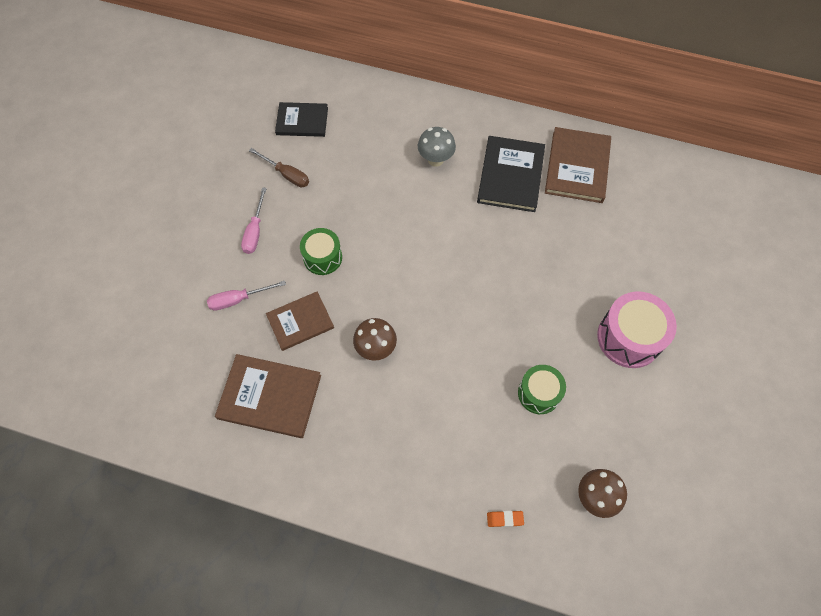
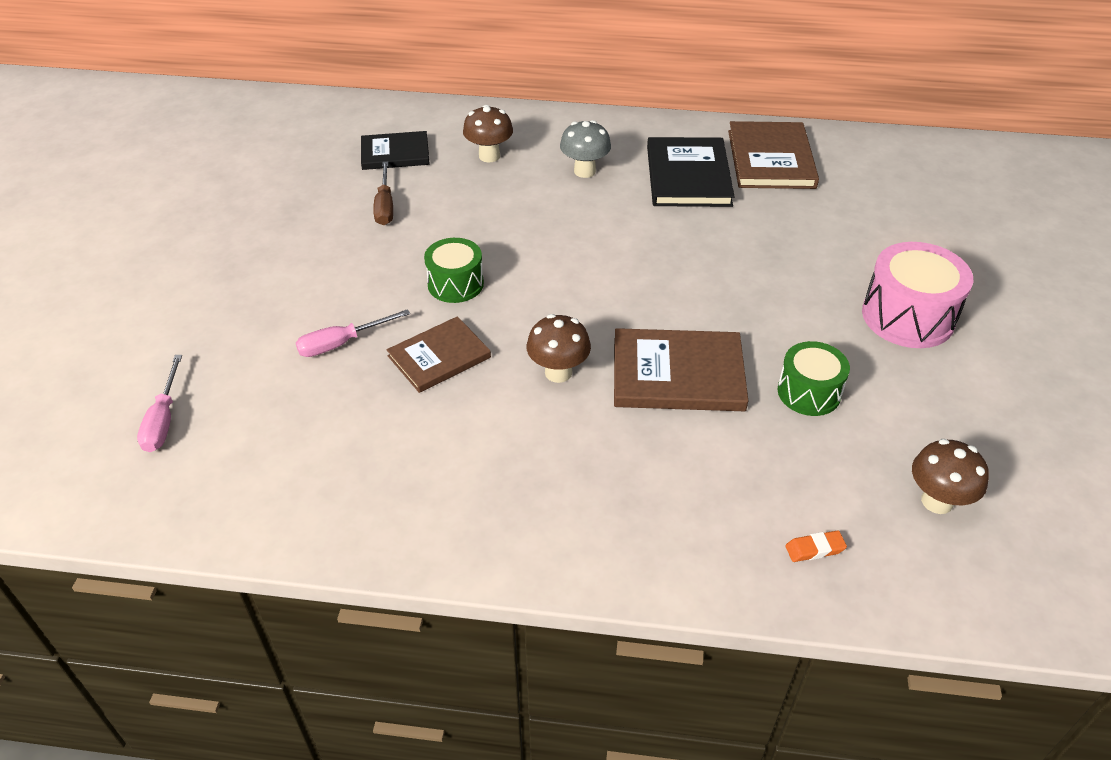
camera: 10 degrees left, 20 degrees down
(255, 231) = (352, 268): pink screwdriver -> pink screwdriver (163, 420)
(270, 397) = (411, 449): brown book -> brown book (678, 374)
(286, 174) = (385, 206): brown screwdriver -> brown screwdriver turned 60 degrees clockwise
(369, 134) = (489, 156): none -> brown mushroom

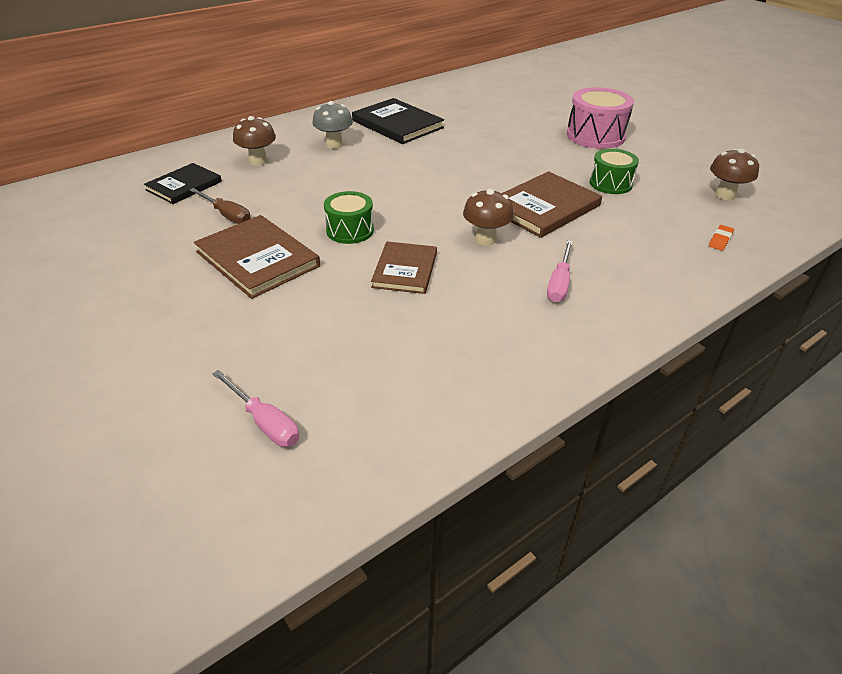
camera: 45 degrees left, 5 degrees down
(341, 343) = (327, 299): pink screwdriver -> pink screwdriver (559, 283)
(770, 159) = (427, 101): brown book -> brown book (257, 259)

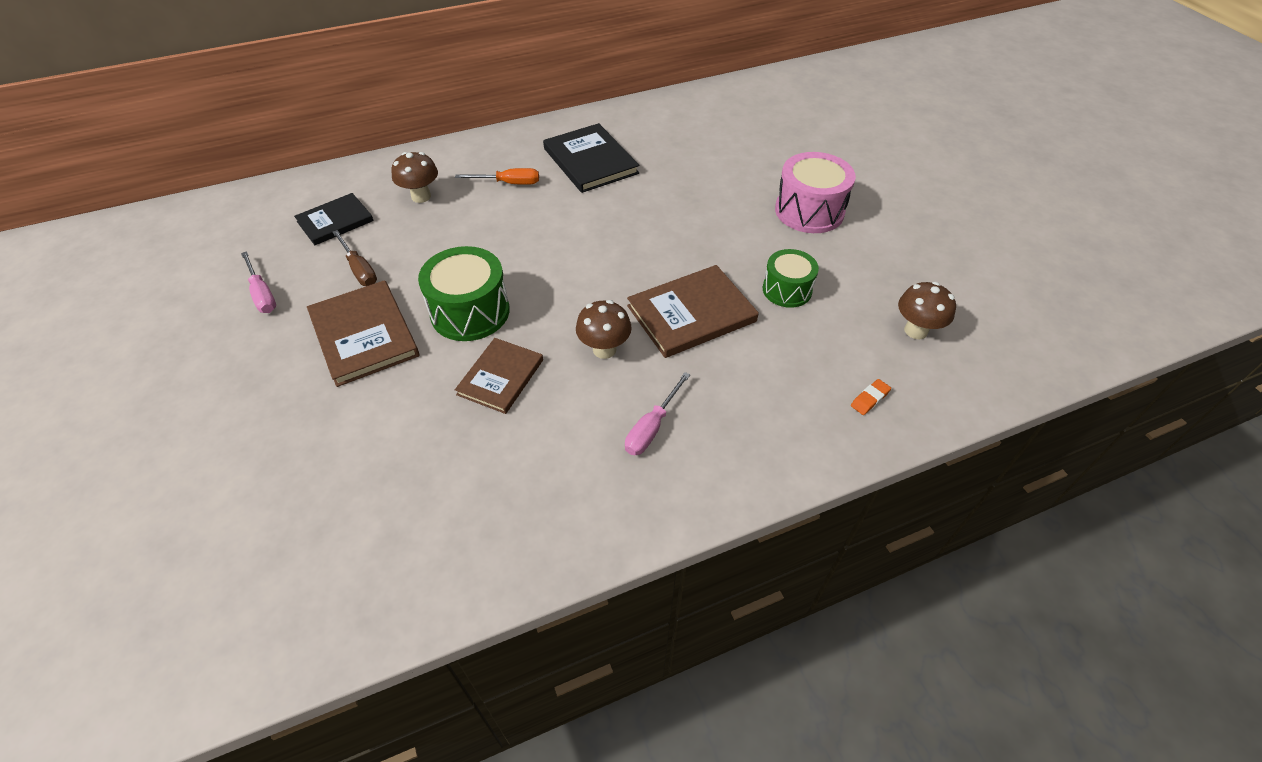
camera: 15 degrees right, 10 degrees up
(264, 422) = (285, 543): pink screwdriver -> pink screwdriver (262, 294)
(334, 145) = (509, 183): grey mushroom -> orange screwdriver
(350, 230) = (470, 312): green drum -> green drum, size x1.56

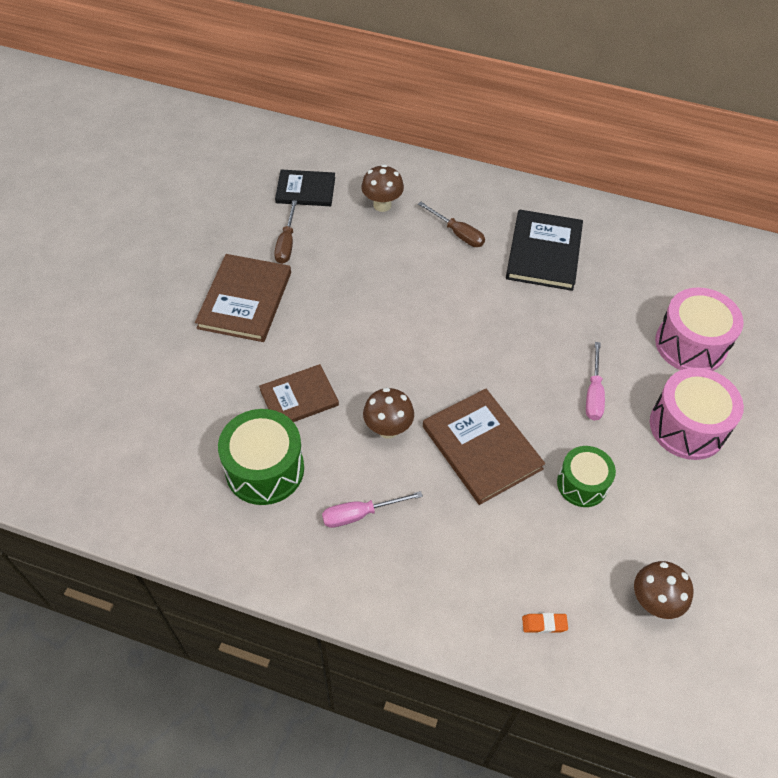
camera: 40 degrees right, 5 degrees up
(262, 294) = (212, 223): pink screwdriver -> pink screwdriver (593, 394)
(470, 312) = (326, 330): green drum -> green drum (265, 469)
(509, 183) = (457, 233): orange screwdriver -> brown screwdriver
(691, 314) = (482, 447): brown book -> brown book turned 45 degrees clockwise
(754, 162) = (690, 344): none -> pink drum

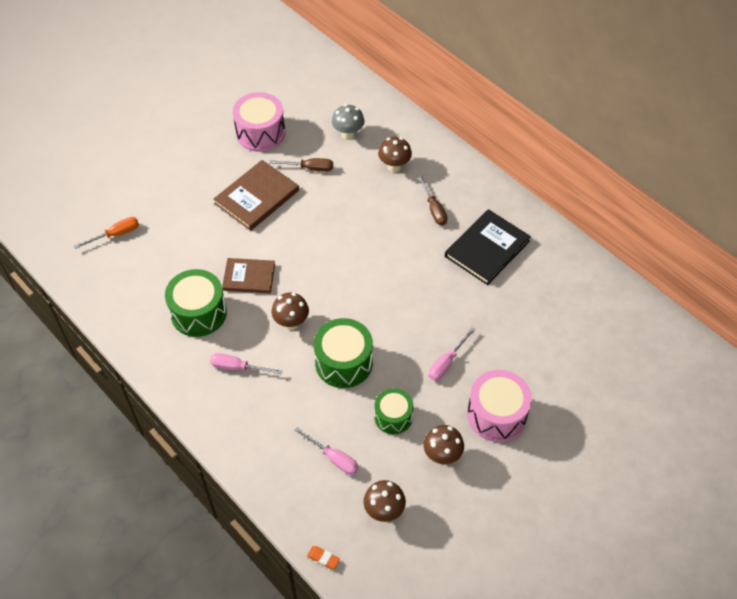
camera: 30 degrees right, 0 degrees up
(89, 419) = (116, 234): none -> orange screwdriver
(286, 243) = (309, 168): brown screwdriver -> brown screwdriver turned 120 degrees counterclockwise
(305, 190) = (348, 134): black book -> grey mushroom
(482, 447) = (343, 362): brown book -> green drum
(544, 624) = (304, 488): orange eraser -> orange eraser (323, 558)
(551, 568) = (333, 458): none -> pink screwdriver
(666, 502) = (442, 455): none -> brown mushroom
(690, 344) = (545, 361): pink drum -> pink drum (260, 133)

